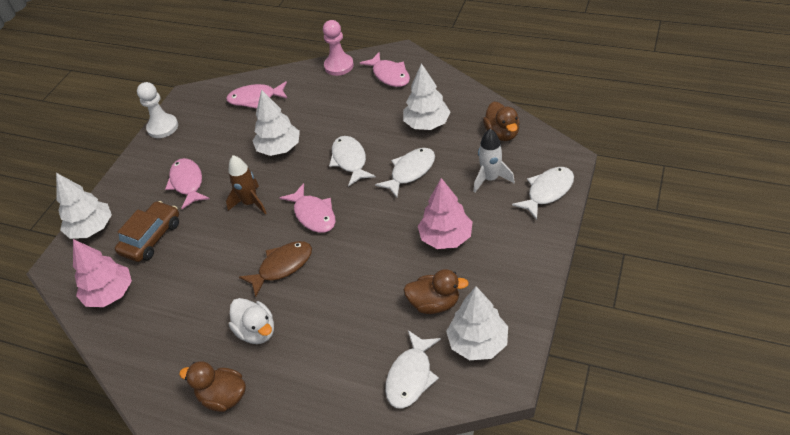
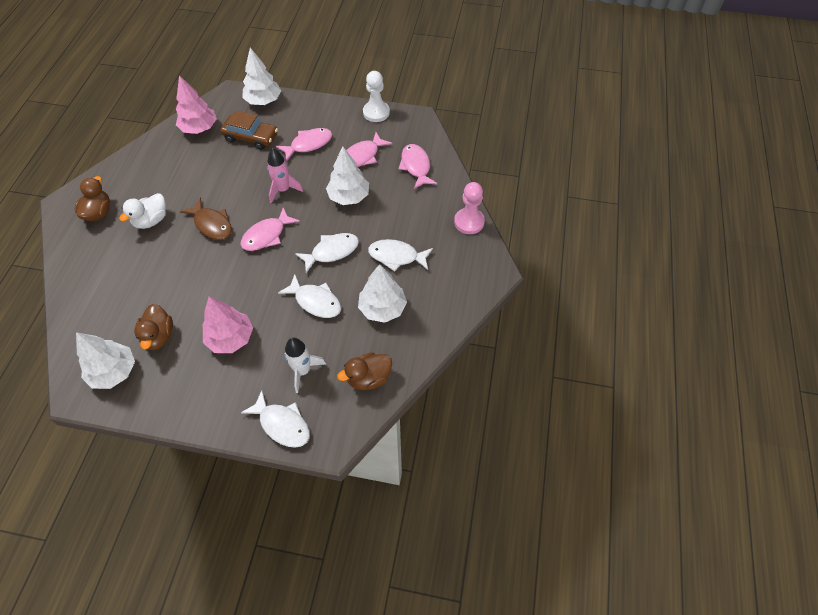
camera: 75 degrees right, 10 degrees up
(250, 203) = (283, 190): brown rocket -> pink rocket
(389, 75) = (457, 267): pink fish -> pink fish (362, 156)
(411, 376) = (92, 326): white fish -> white fish (396, 256)

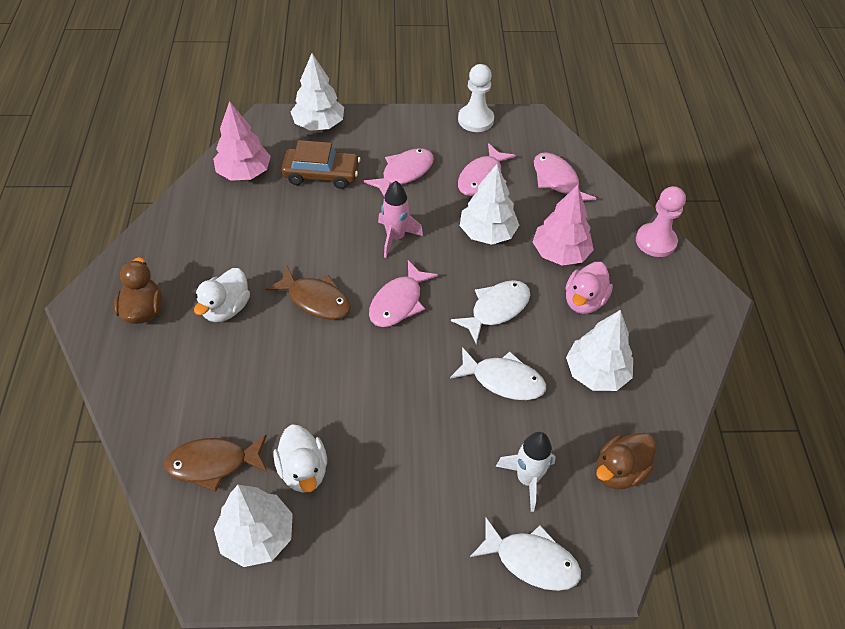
camera: 15 degrees left, 5 degrees down
(104, 320) = (213, 463): none -> brown fish
(159, 336) = (303, 470): brown duck -> white duck
(231, 338) = (408, 453): pink tree -> pink tree (560, 253)
(396, 256) = (584, 301): white fish -> pink duck

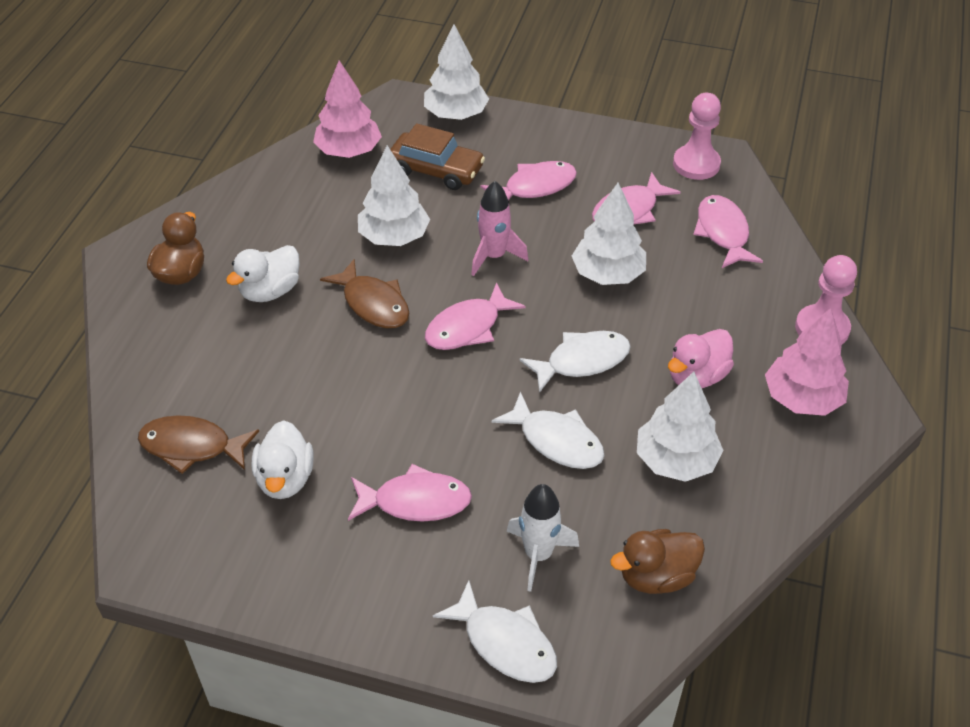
camera: 20 degrees right, 5 degrees down
(257, 536) = (208, 532): white tree -> white tree (394, 237)
(416, 461) = (415, 501): none -> pink fish
(475, 120) = (649, 143): white pawn -> none
(516, 130) = (696, 164): none -> pink pawn
(560, 253) = (690, 316): pink tree -> pink tree (802, 399)

